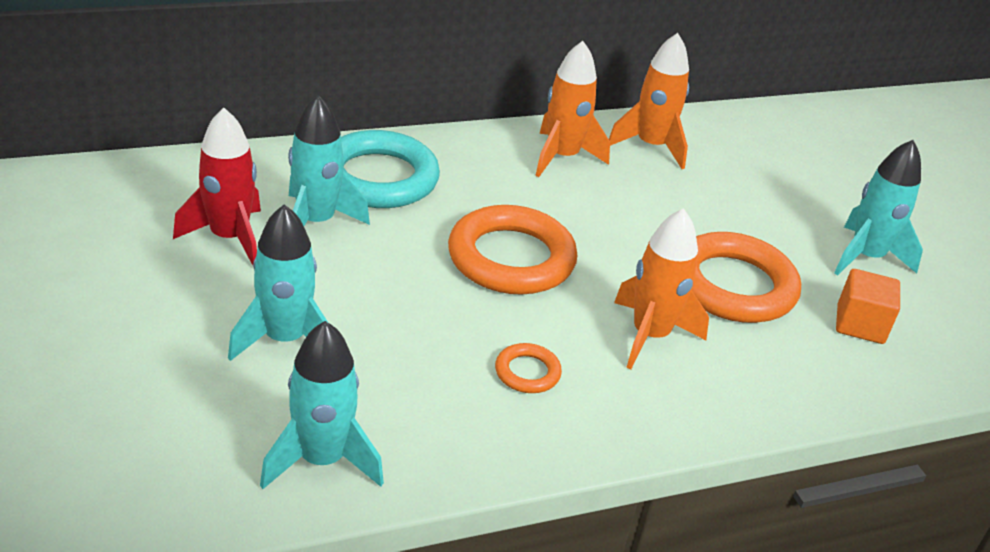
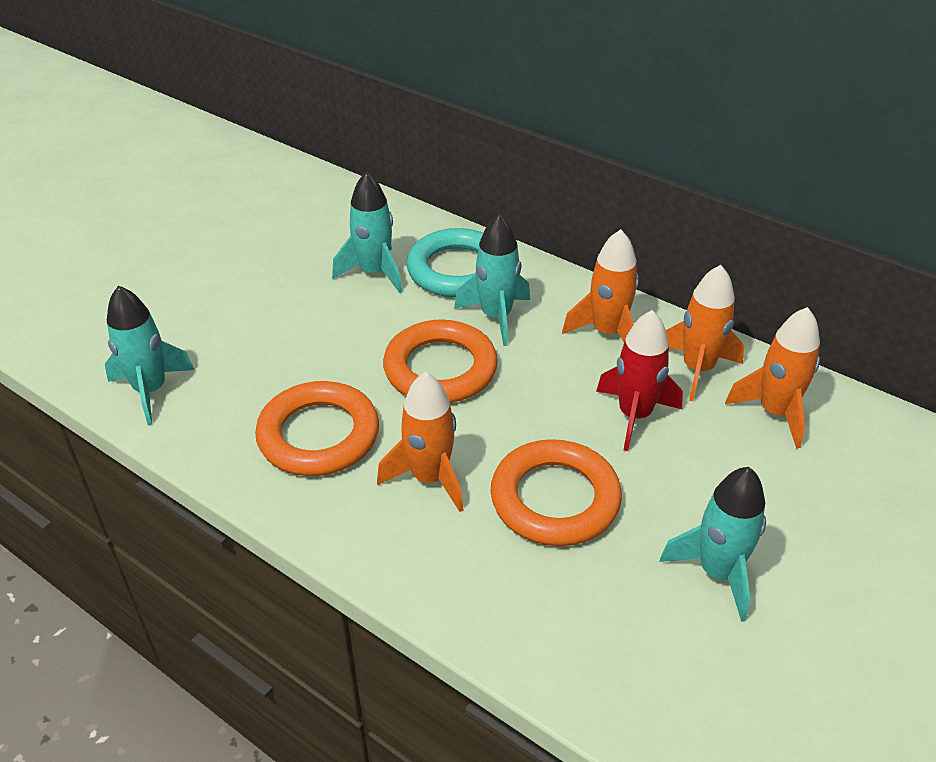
camera: 60 degrees right, 5 degrees up
(229, 238) = (318, 252): red rocket -> red rocket (634, 415)
(285, 339) = (244, 322): turquoise rocket -> turquoise rocket (496, 317)
(527, 372) = (318, 435): orange ring -> orange ring, size x2.18
(730, 145) = (775, 413): none -> orange rocket
(860, 324) = (599, 605): orange cube -> none

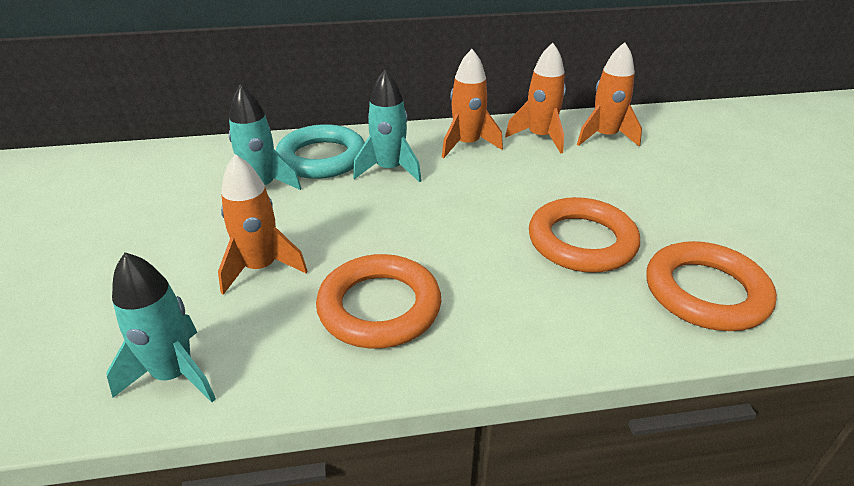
camera: 45 degrees left, 5 degrees down
(429, 478) = (496, 280): orange rocket -> orange rocket (260, 268)
(440, 368) = (400, 216): orange ring -> orange ring (705, 292)
(634, 415) = (548, 175): red rocket -> none
(717, 572) = (707, 221): turquoise rocket -> none

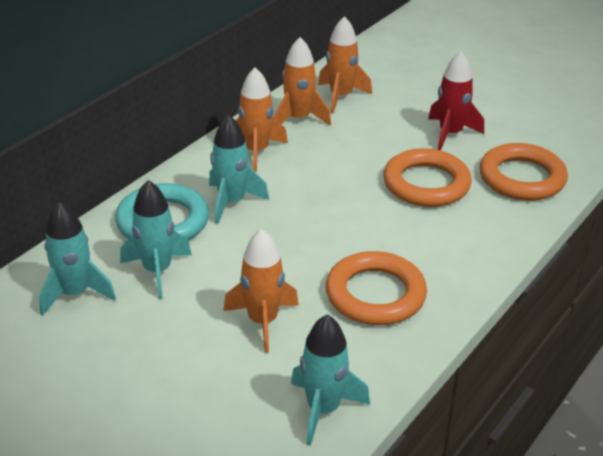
camera: 45 degrees left, 0 degrees up
(194, 173) = (75, 293): none -> turquoise rocket
(676, 212) = (450, 134): none -> red rocket

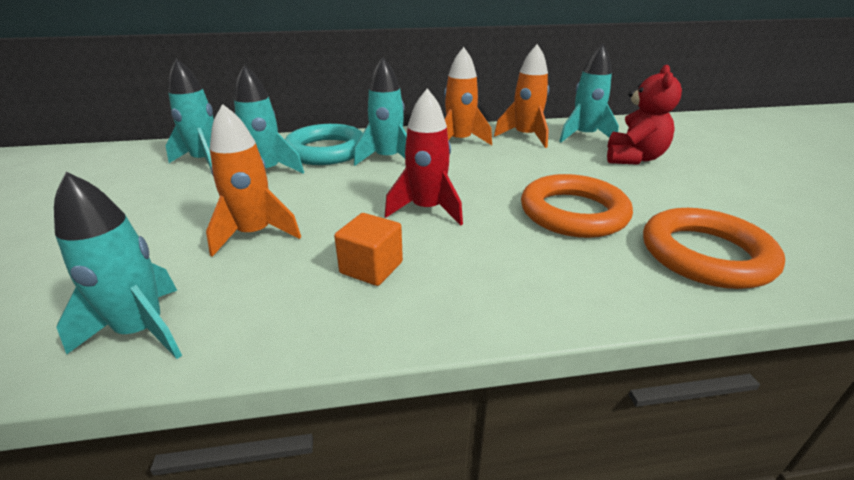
camera: 45 degrees right, 5 degrees down
(341, 96) = (584, 136): orange rocket -> turquoise rocket
(375, 294) = (371, 268): orange ring -> orange cube
(402, 107) = (633, 158): none -> red teddy bear
(450, 134) = (660, 190): red rocket -> red rocket (427, 210)

